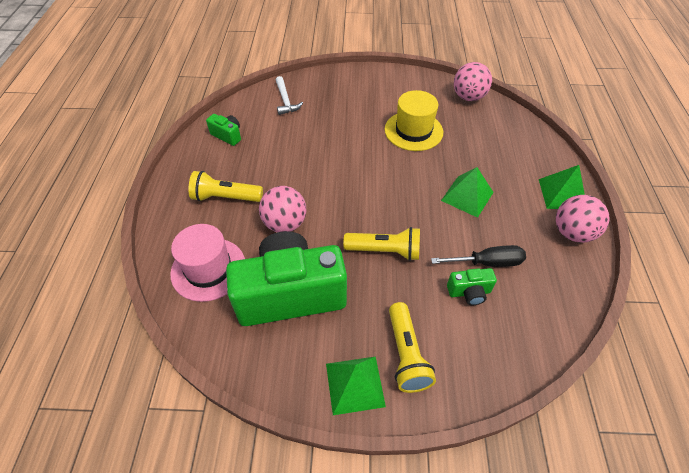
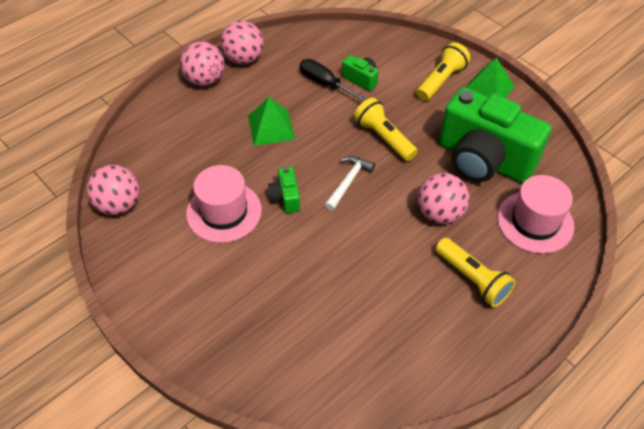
camera: 135 degrees left, 0 degrees up
(227, 135) = (410, 362): green camera -> green camera (285, 197)
(285, 100) = (296, 363): white hammer -> white hammer (348, 181)
(413, 131) = (224, 212): yellow hat -> pink hat
(562, 194) = (205, 80): green pyramid -> pink ball

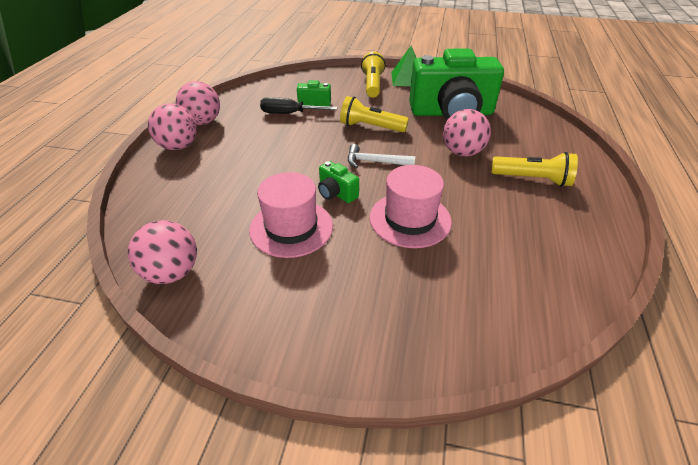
camera: 35 degrees left, 10 degrees down
(271, 127) = (273, 154): green pyramid -> none
(348, 181) = (375, 162): white hammer -> white hammer turned 75 degrees counterclockwise
(535, 222) = (525, 131): pink hat -> pink hat (410, 219)

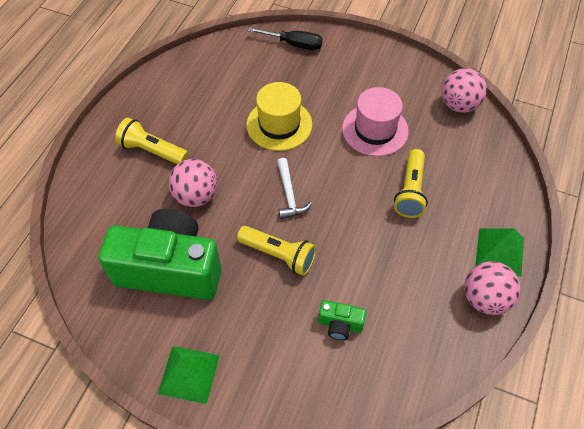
camera: 170 degrees left, 15 degrees up
(178, 146) = (500, 252): pink ball -> green pyramid
(290, 114) = (374, 300): black screwdriver -> black screwdriver (293, 44)
(336, 193) = (334, 160): green camera -> none
(372, 85) = (248, 363): yellow flashlight -> yellow flashlight (410, 191)
(375, 162) = (289, 195): white hammer -> white hammer turned 60 degrees clockwise
(410, 219) = (279, 124): pink hat -> yellow hat

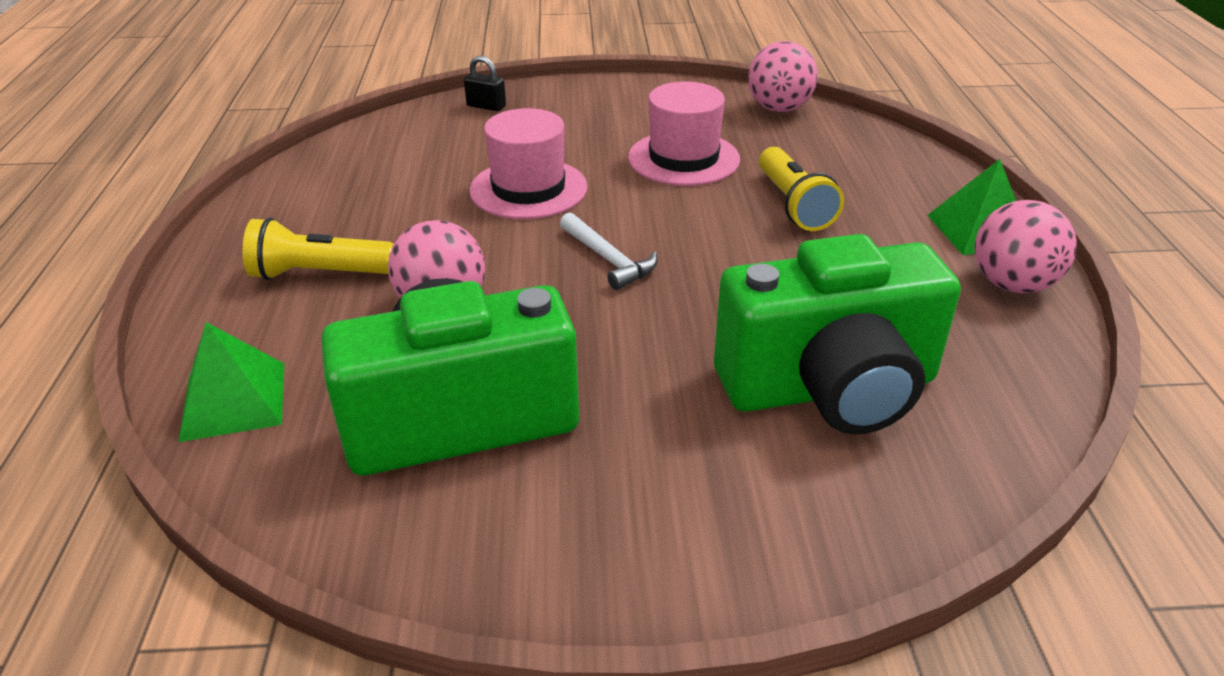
camera: 25 degrees left, 20 degrees down
(189, 374) = (610, 562): green pyramid -> green pyramid (233, 400)
(279, 124) = (528, 189): yellow hat -> pink hat
(279, 255) = (650, 335): yellow flashlight -> none
(293, 44) = (486, 106): black screwdriver -> black padlock
(340, 325) = (830, 388): green camera -> green camera, size x2.45

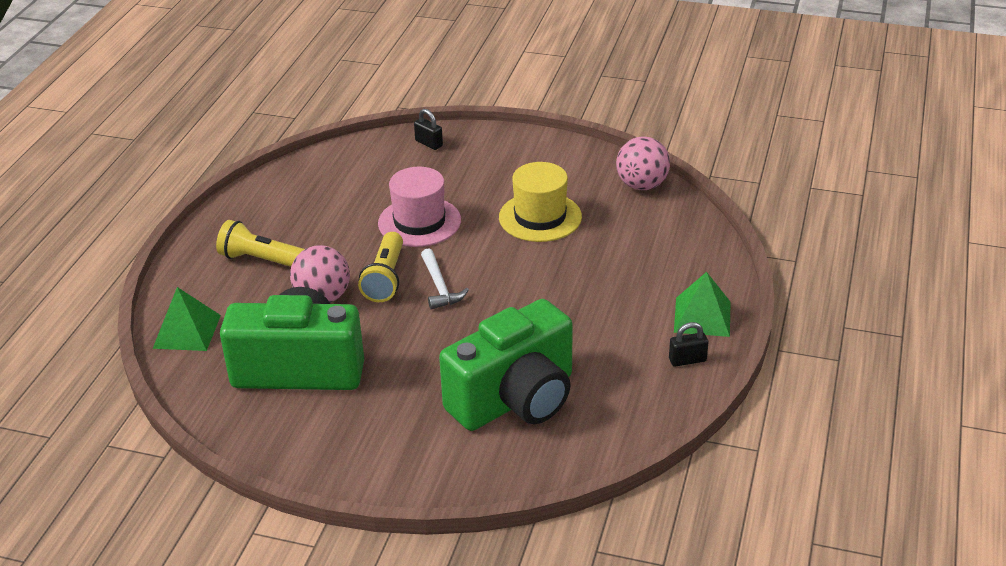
camera: 20 degrees right, 0 degrees up
(683, 158) = (540, 217): pink hat -> yellow hat
(793, 205) = (589, 270): yellow flashlight -> yellow flashlight (385, 278)
(830, 388) = (515, 399): green camera -> green camera turned 45 degrees counterclockwise
(1012, 284) = (687, 360): pink ball -> black padlock

